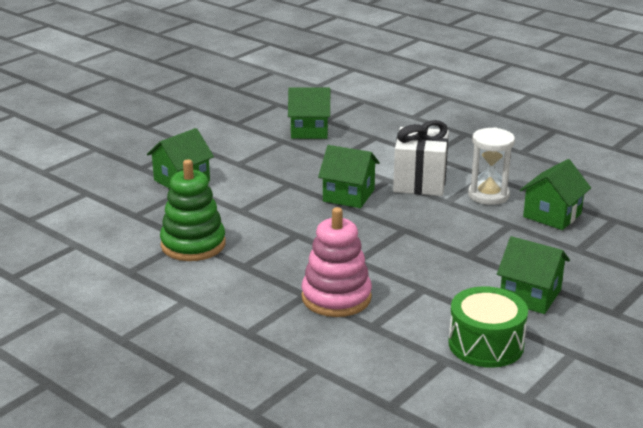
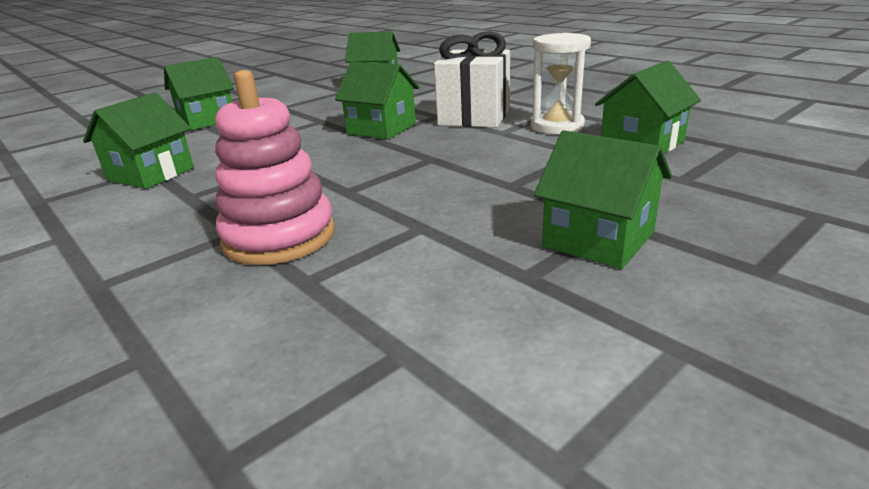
camera: 10 degrees right, 0 degrees up
(193, 244) = (151, 174): green stacking toy -> green house
(486, 344) = (496, 322): green drum -> none

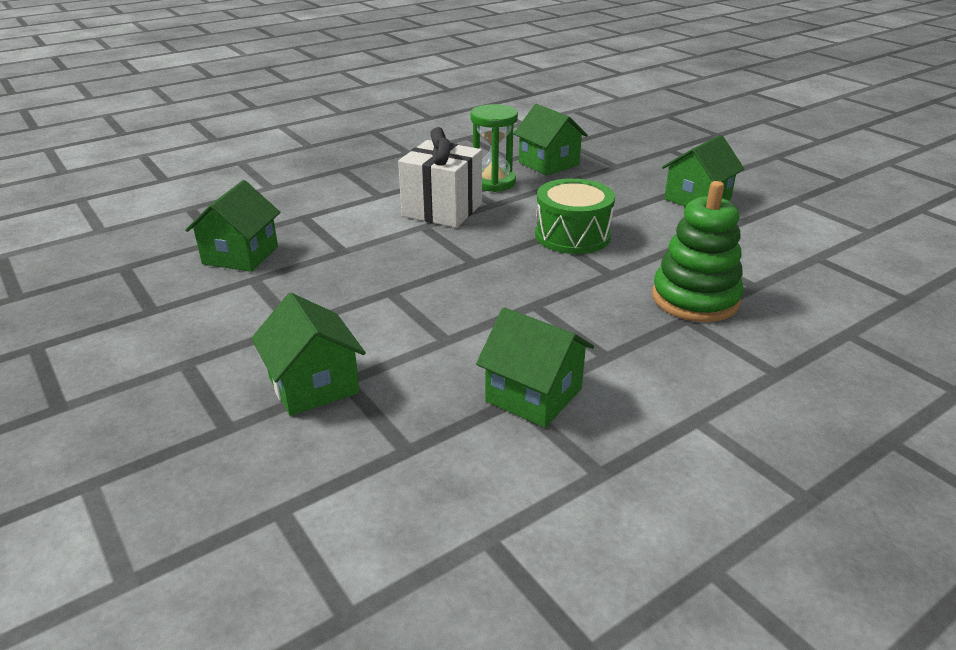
camera: 85 degrees left, 5 degrees up
(279, 237) = (695, 299): pink stacking toy -> green stacking toy
(381, 129) = (448, 255): green house -> none
(436, 168) = (572, 235): none -> green drum
(557, 126) = (493, 182): white hourglass -> green hourglass

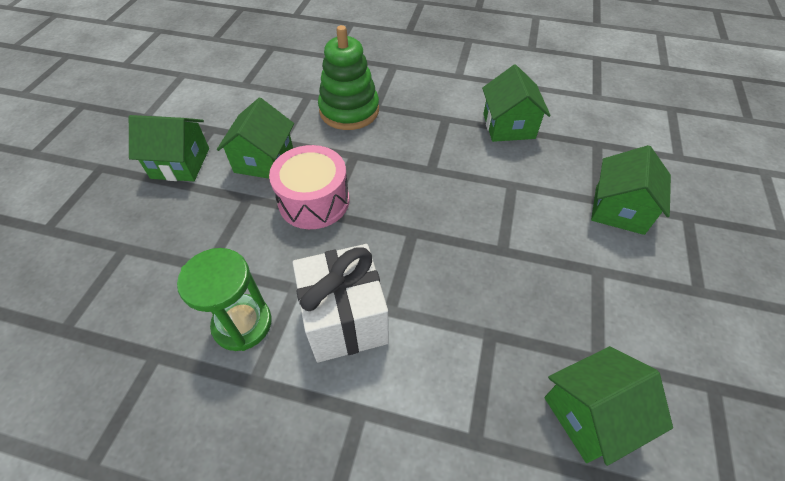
camera: 130 degrees left, 20 degrees up
(548, 163) = (151, 307): green house -> green house (264, 161)
(572, 235) = (314, 201): green drum -> pink drum

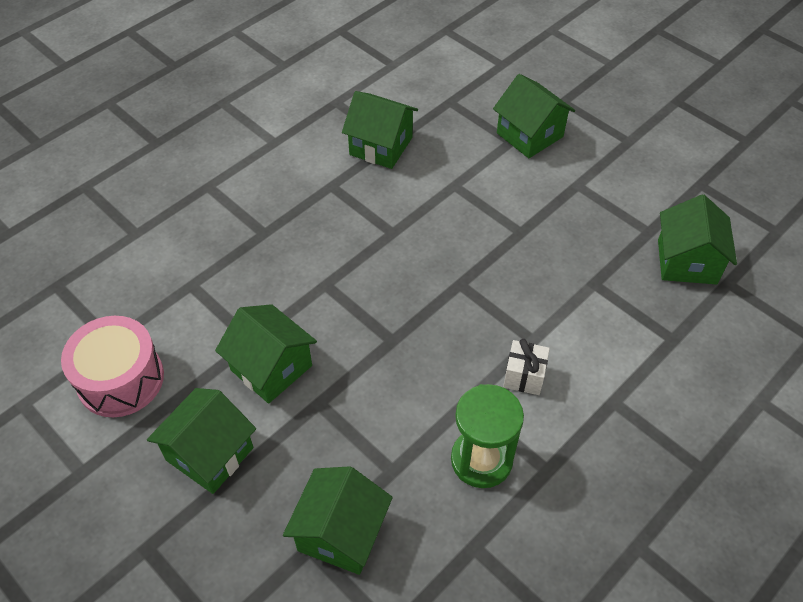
camera: 60 degrees left, 0 degrees up
(140, 260) = (341, 533): none -> green house
(314, 201) = (366, 345): pink drum -> pink drum (120, 379)
(345, 320) = (524, 376): white gift -> white gift, size x0.50
(349, 110) = (252, 258): green stacking toy -> none

